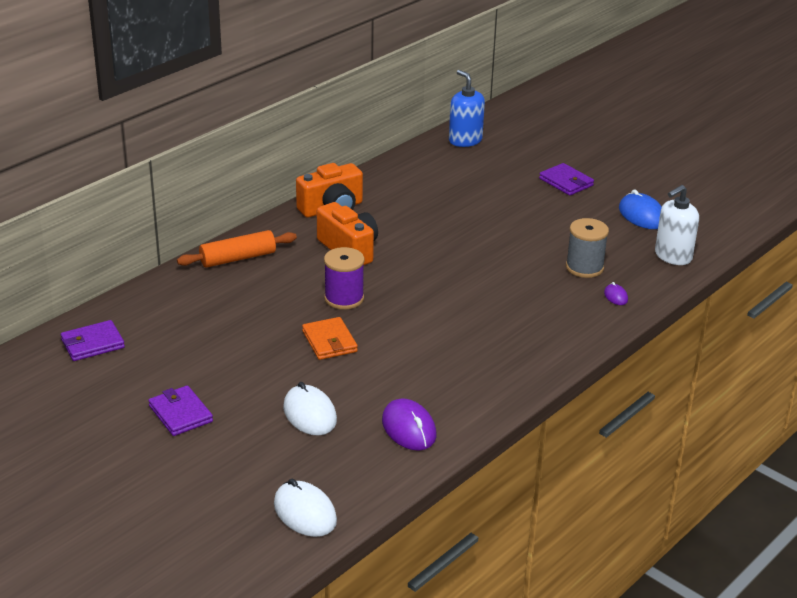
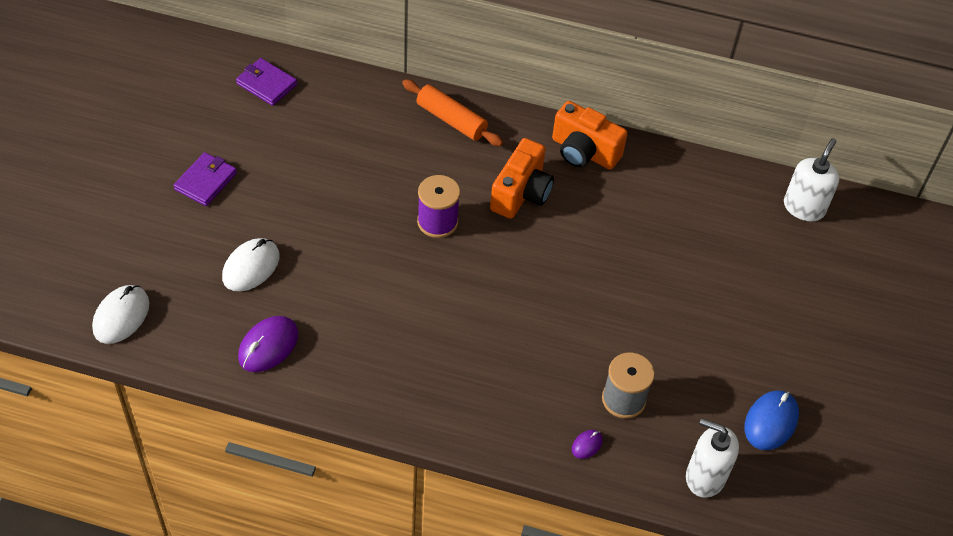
camera: 60 degrees right, 20 degrees up
(329, 341) = (363, 238): orange wallet -> none
(465, 140) = (804, 207): blue soap dispenser -> white soap dispenser
(566, 182) = (787, 327): purple wallet -> none

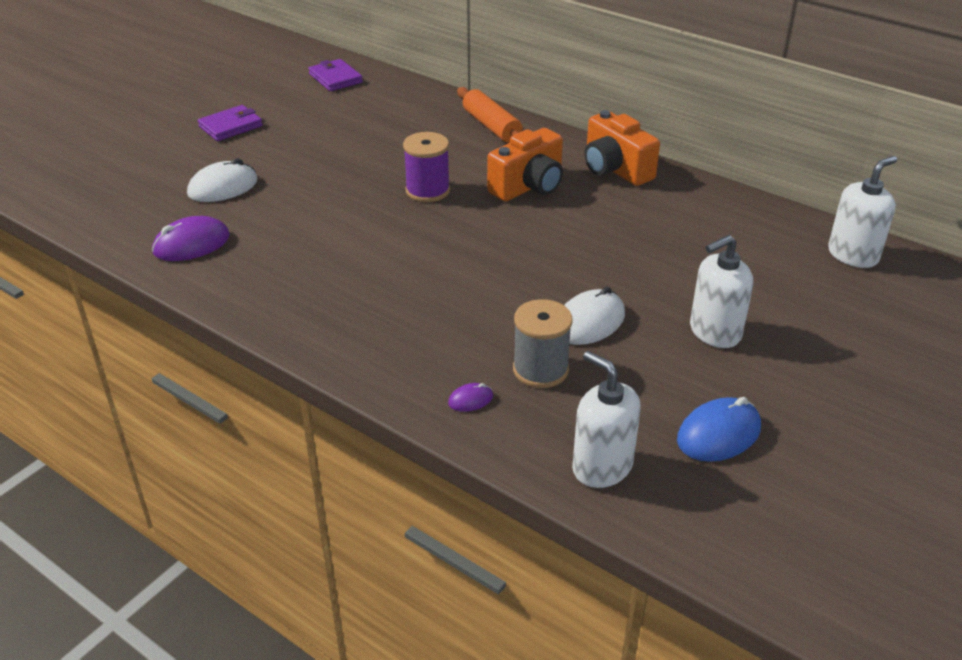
camera: 25 degrees right, 15 degrees down
(121, 316) = (78, 196): white mouse -> white mouse (589, 322)
(732, 322) = (714, 332): none -> white soap dispenser

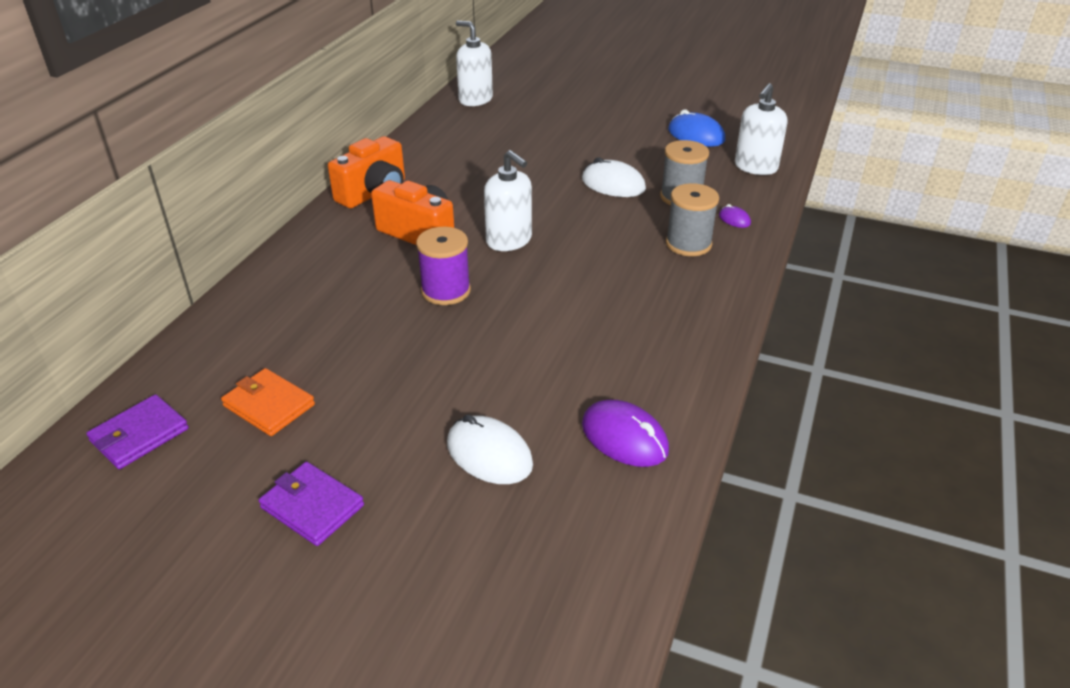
camera: 105 degrees left, 0 degrees up
(333, 115) = (269, 405): none -> orange wallet
(434, 347) = (688, 244): none -> grey spool
(491, 126) = (291, 273): orange rolling pin -> none
(714, 332) = (595, 140): white soap dispenser -> white soap dispenser (509, 240)

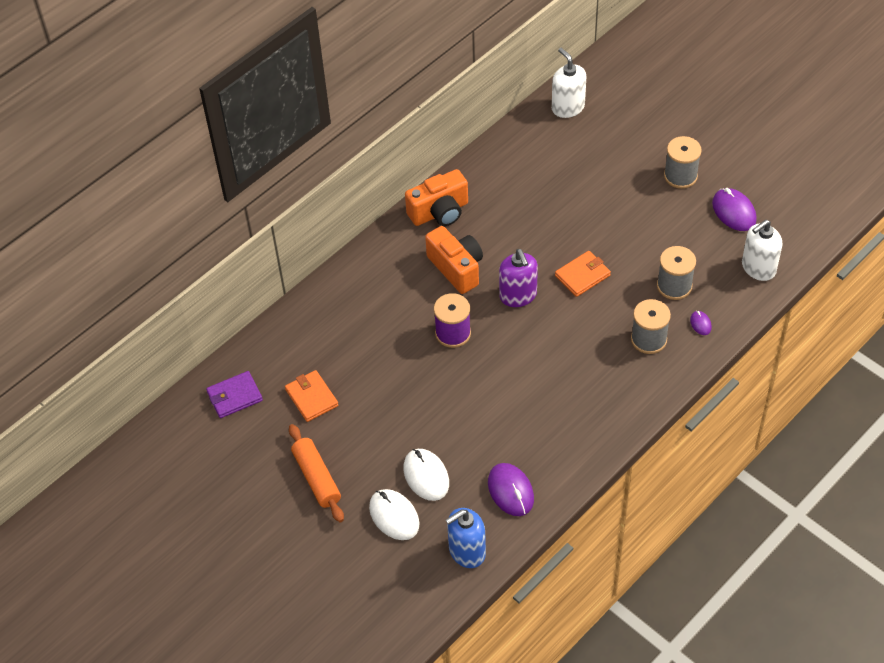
camera: 25 degrees right, 15 degrees up
(312, 506) = (317, 478): purple wallet -> orange rolling pin
(509, 240) = (518, 295): white soap dispenser -> purple soap dispenser
(574, 209) = (582, 275): none -> orange wallet
(607, 537) = (466, 551): none -> blue soap dispenser
(613, 184) = (628, 255): white mouse -> white mouse (394, 516)
(623, 122) = (680, 176): none -> grey spool
(696, 135) = (734, 212): blue mouse -> purple mouse

